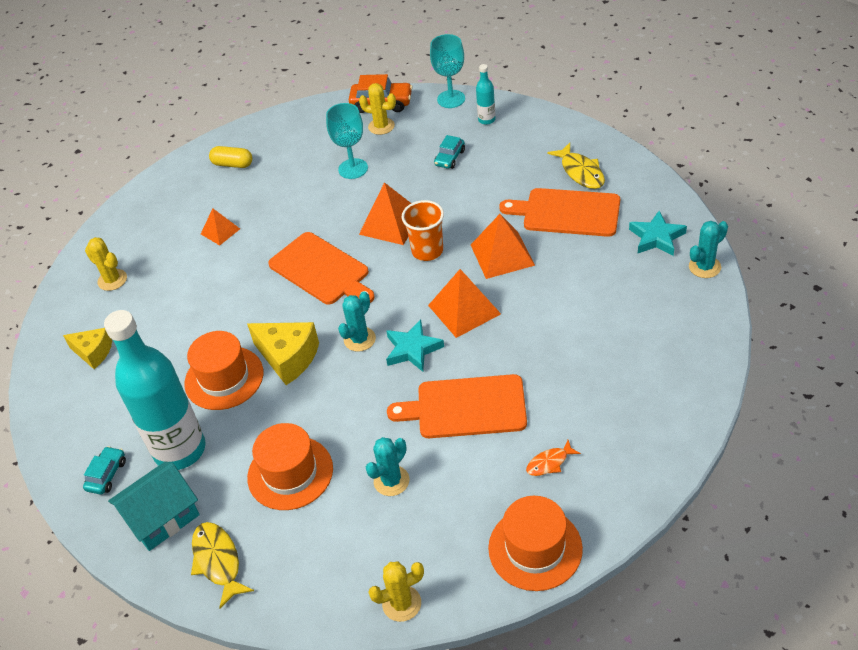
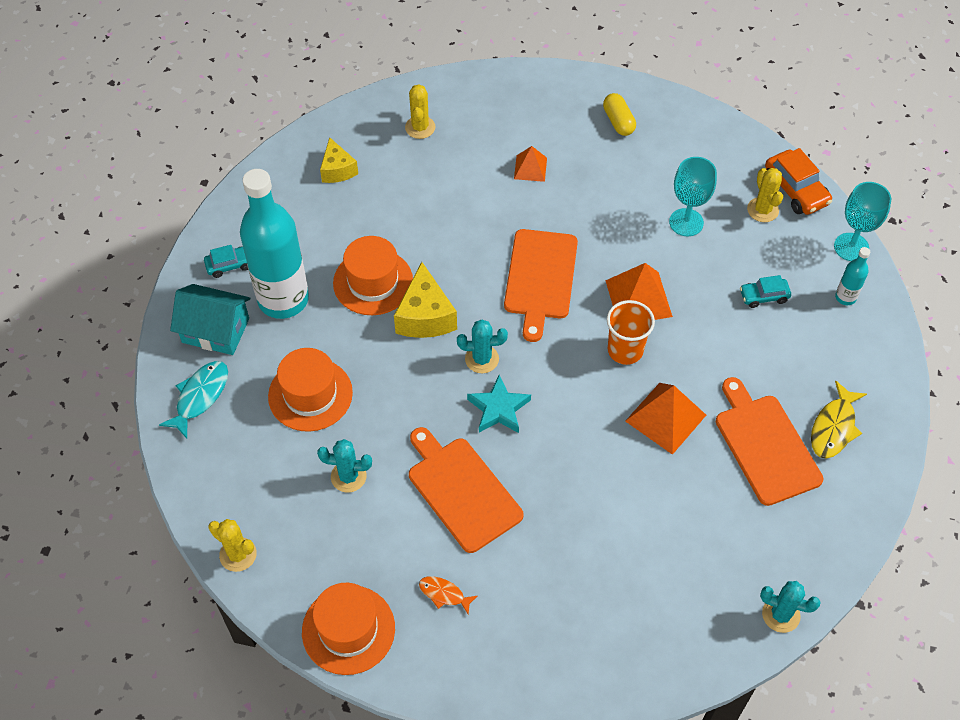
camera: 50 degrees right, 10 degrees up
(218, 561) = (200, 397): yellow fish -> turquoise fish
(464, 309) = (574, 424): orange pyramid -> none
(656, 237) = (790, 548): turquoise star -> none

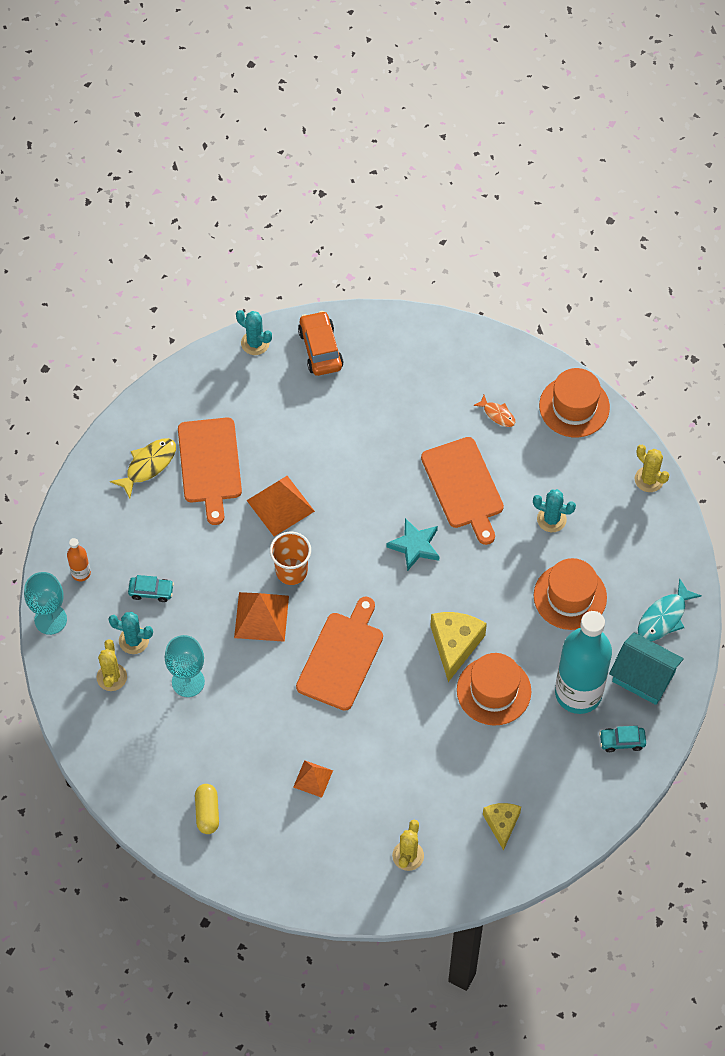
camera: 165 degrees left, 5 degrees up
(482, 359) = (416, 593): turquoise cactus -> turquoise cactus (134, 640)
(795, 190) = (71, 691): orange car -> orange car (320, 349)
(845, 297) = (81, 573): turquoise bottle -> orange bottle

